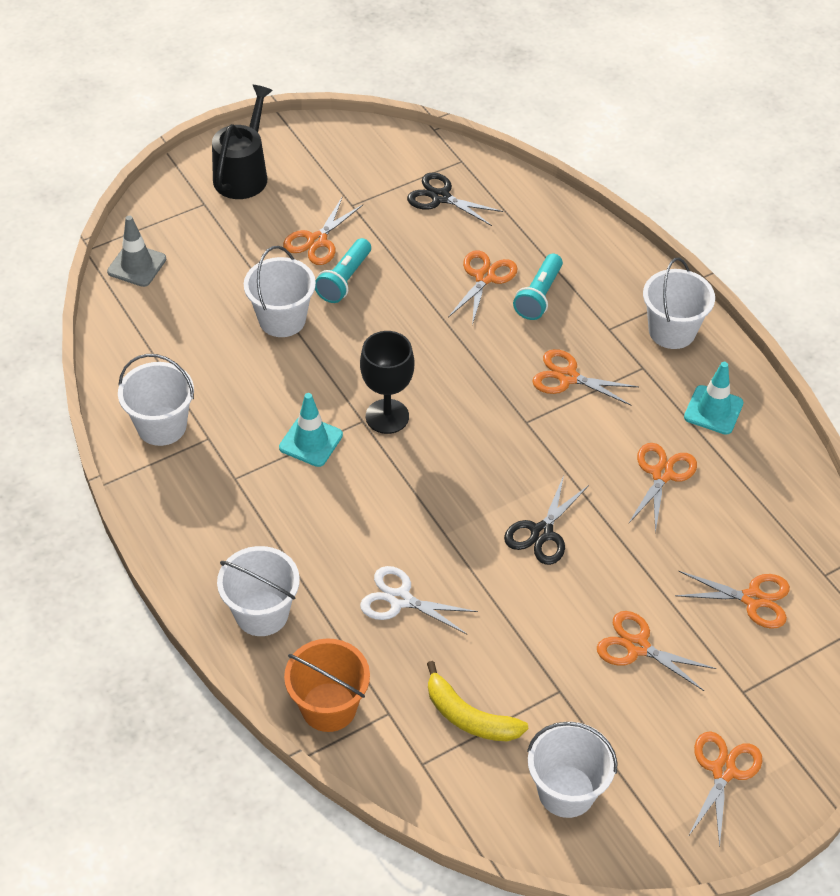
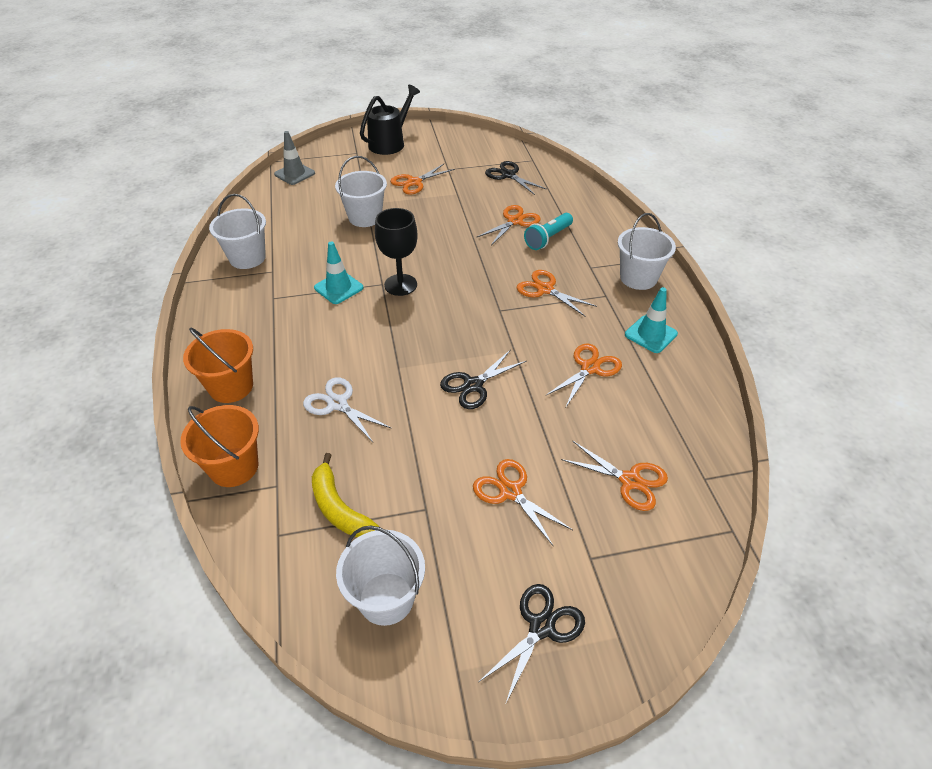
camera: 20 degrees right, 5 degrees down
(262, 613) = (231, 386): white bucket -> orange bucket
(344, 280) = (419, 205): turquoise flashlight -> none
(723, 771) = (541, 627): orange scissors -> black scissors

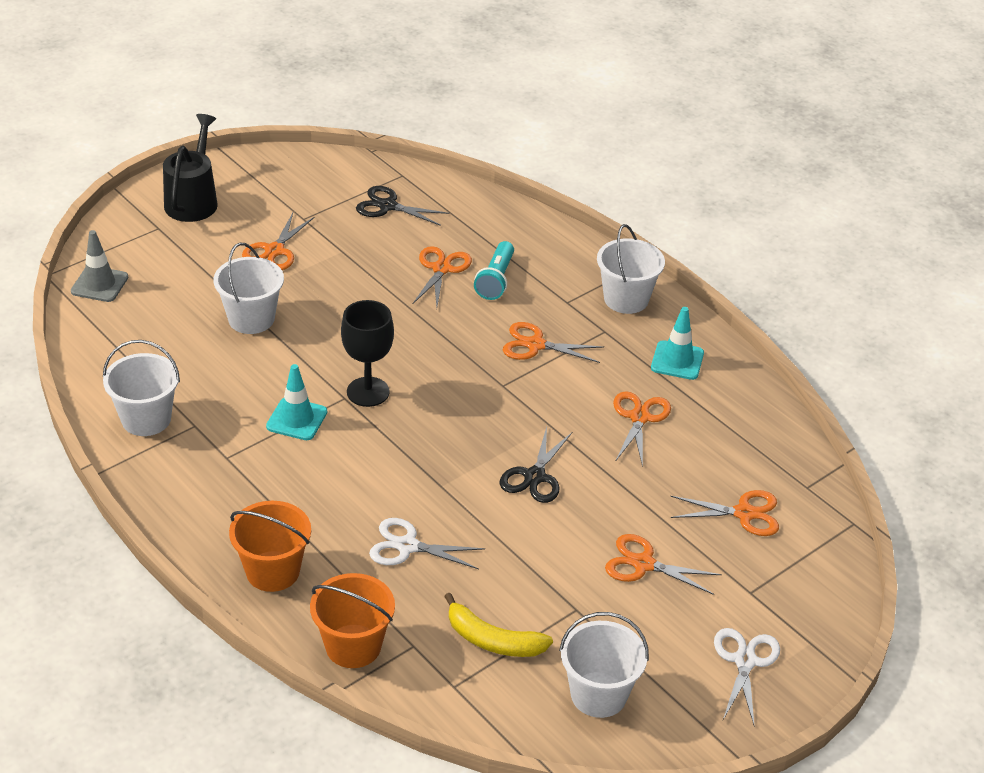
camera: 30 degrees left, 5 degrees down
(541, 627) = (745, 661): black scissors -> white scissors

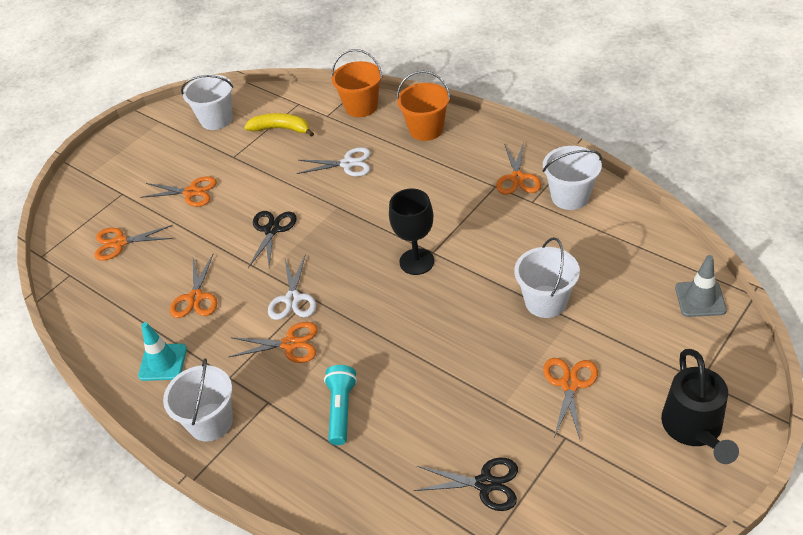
camera: 175 degrees right, 5 degrees up
(297, 419) = (460, 225): turquoise traffic cone -> none
(441, 269) = (398, 409): orange scissors -> orange scissors (517, 178)
(745, 661) = (130, 155): white scissors -> white scissors (292, 299)

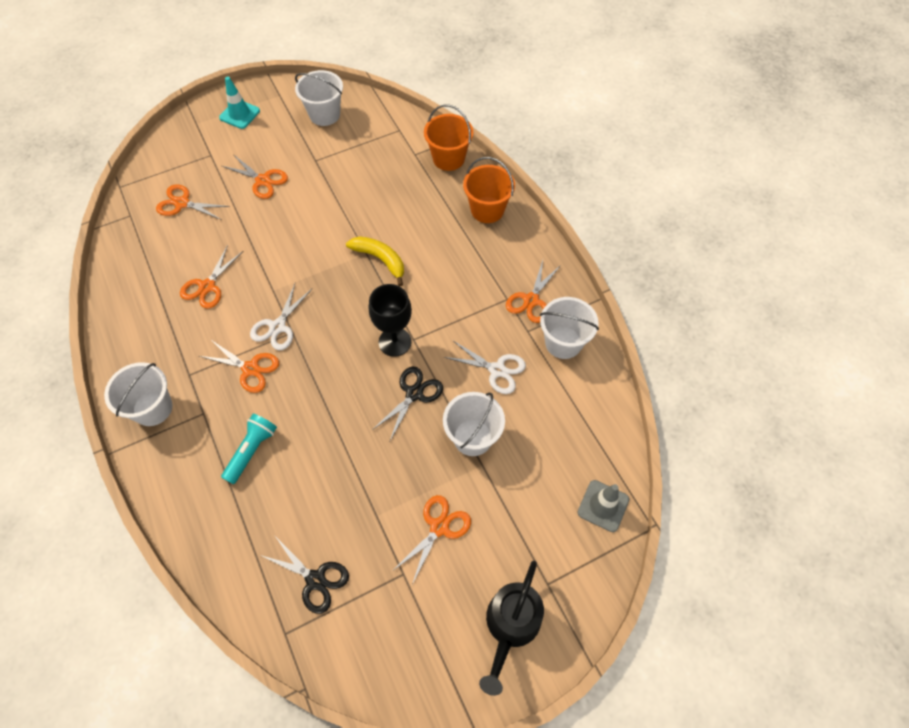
camera: 20 degrees right, 15 degrees up
(163, 362) = (150, 334): turquoise traffic cone -> turquoise traffic cone (239, 114)
(272, 230) = (302, 250): black scissors -> black scissors (414, 393)
(281, 129) = (369, 150): yellow banana -> yellow banana (380, 259)
(348, 164) = (401, 214): white scissors -> white scissors (497, 370)

